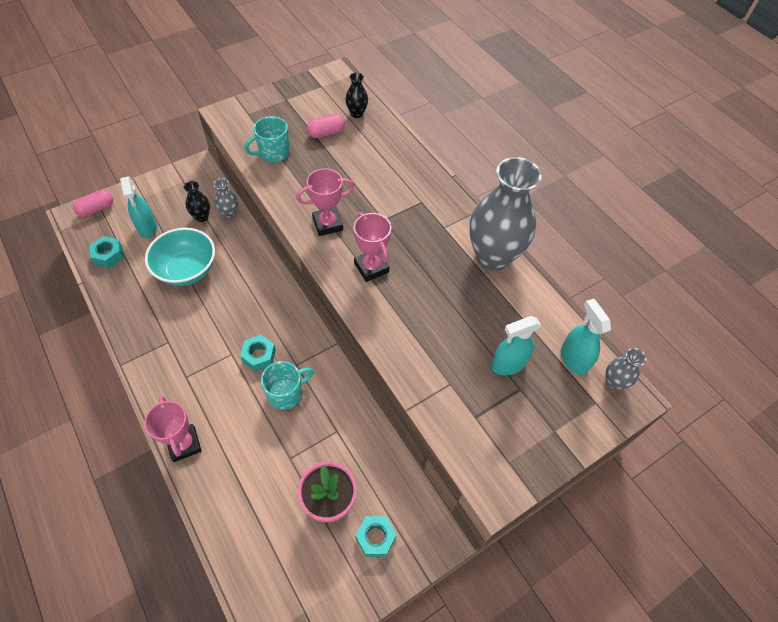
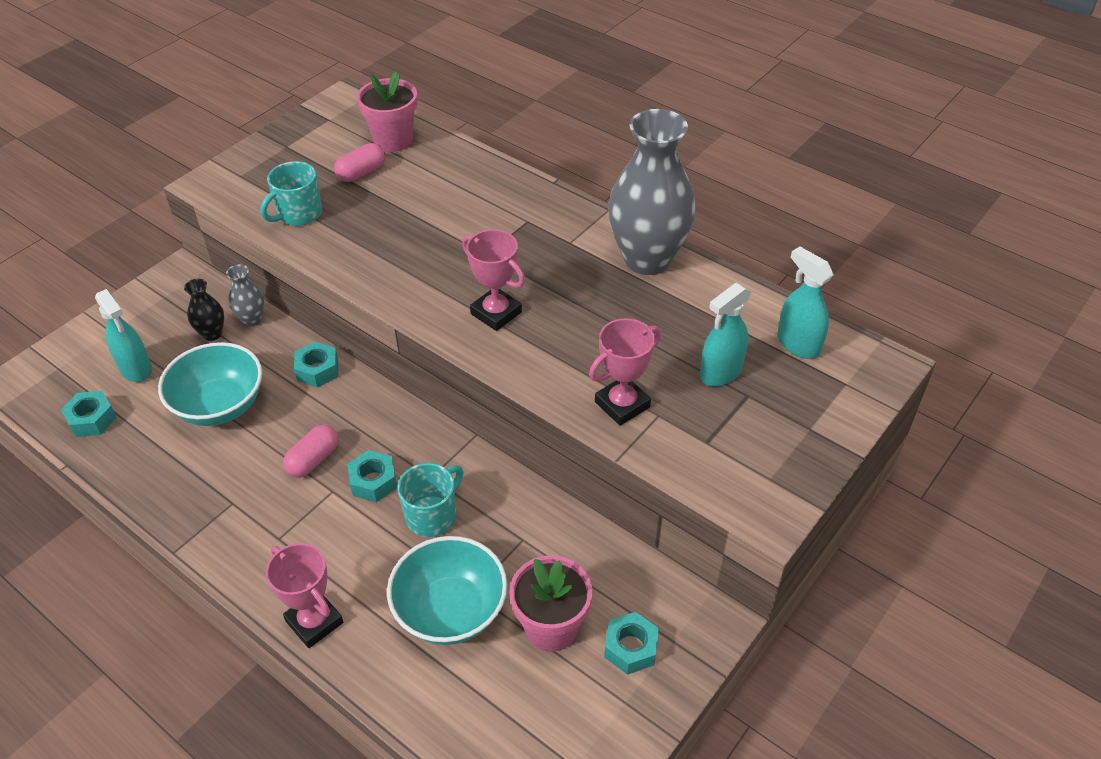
camera: 15 degrees left, 10 degrees down
(96, 209) = (45, 365): pink capsule -> pink capsule (313, 460)
(256, 263) = (317, 370): none -> turquoise nut
(270, 467) = (450, 611): none -> turquoise bowl
(327, 224) = (414, 278): pink trophy -> pink trophy (622, 404)
(356, 113) = (393, 140): black vase -> pink flower pot
(613, 382) = (856, 355): grey vase -> none

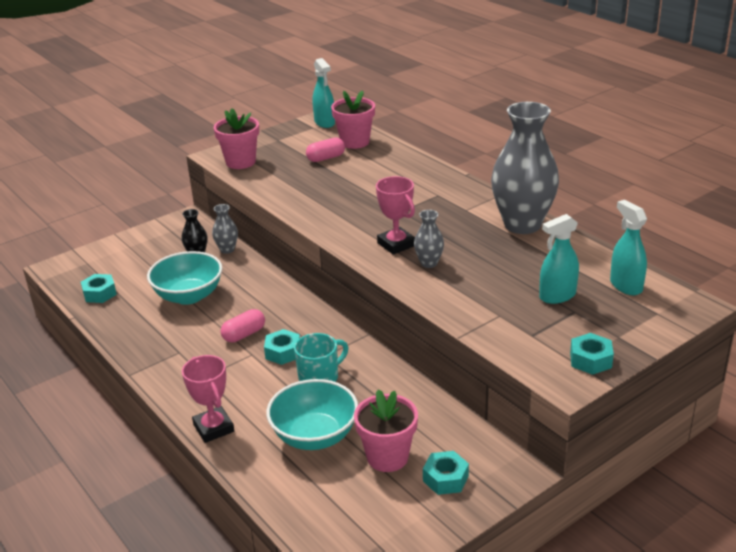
camera: 15 degrees right, 15 degrees down
(136, 369) = (138, 269): turquoise spray bottle -> turquoise spray bottle (324, 123)
(245, 192) = (240, 162): none -> pink flower pot
(298, 214) = (273, 177): turquoise mug -> none
(317, 370) = (264, 283): turquoise nut -> turquoise nut (590, 360)
(547, 340) = (429, 263): none -> grey vase
(622, 404) = (473, 306): pink trophy -> none

